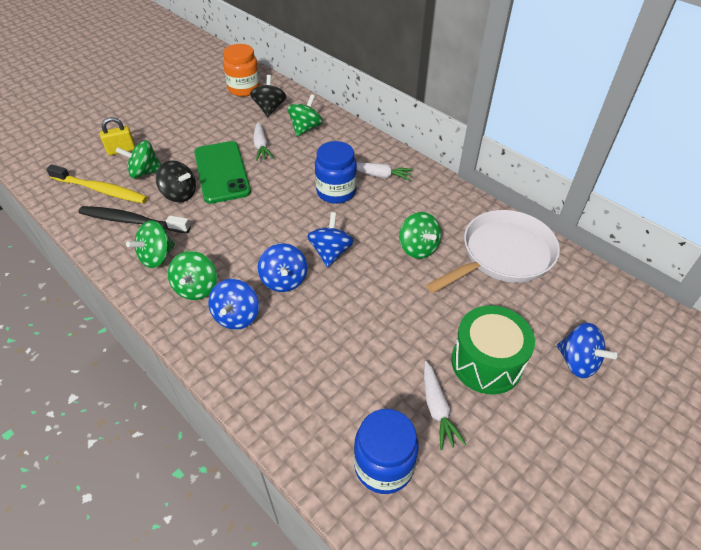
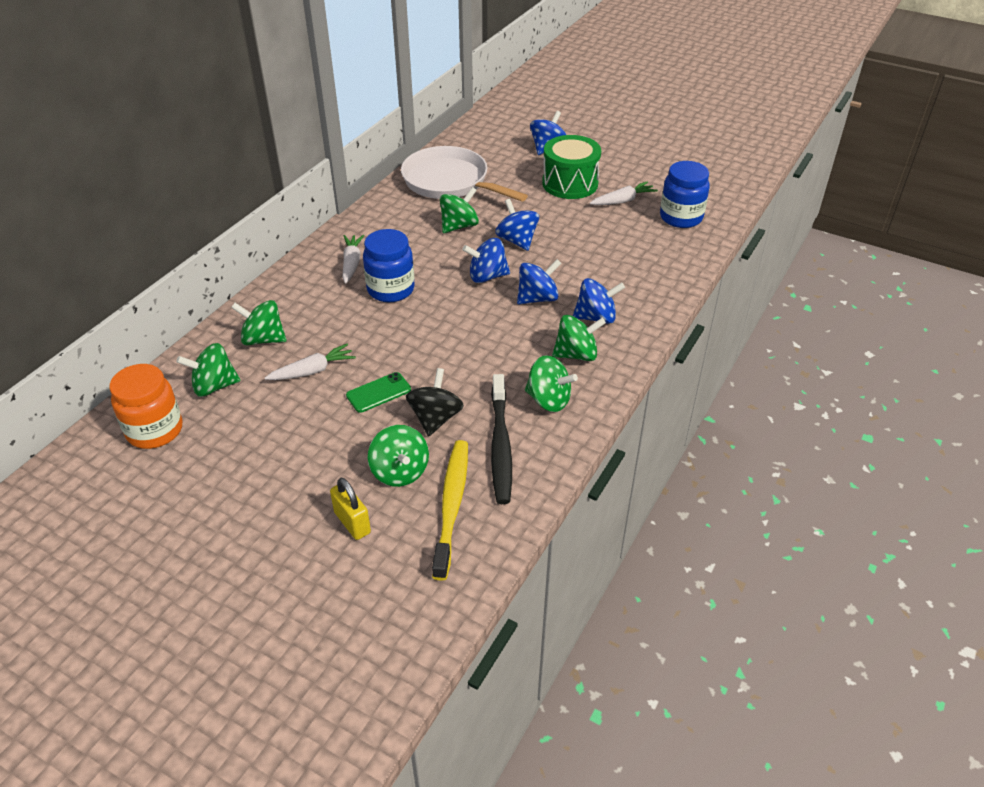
camera: 105 degrees left, 5 degrees down
(222, 172) = (378, 392): green phone -> green phone, size x0.50
(269, 108) = (214, 386): black spinning top -> green spinning top
(381, 286) = (517, 241): none -> blue spinning top

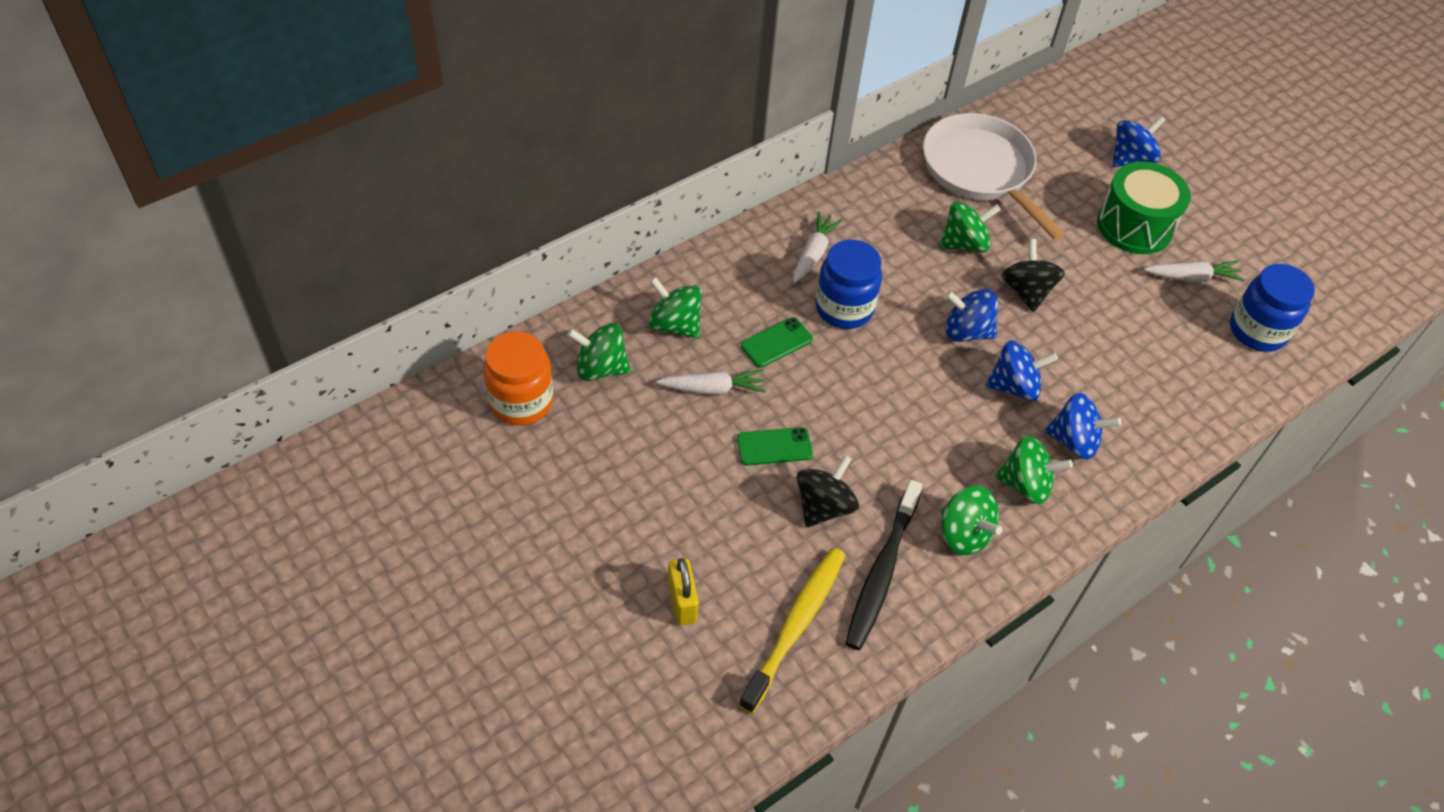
camera: 20 degrees right, 10 degrees up
(349, 326) = (776, 342): none -> green phone
(400, 471) = (757, 559): green spinning top -> none
(517, 241) = (1026, 291): blue spinning top -> black spinning top

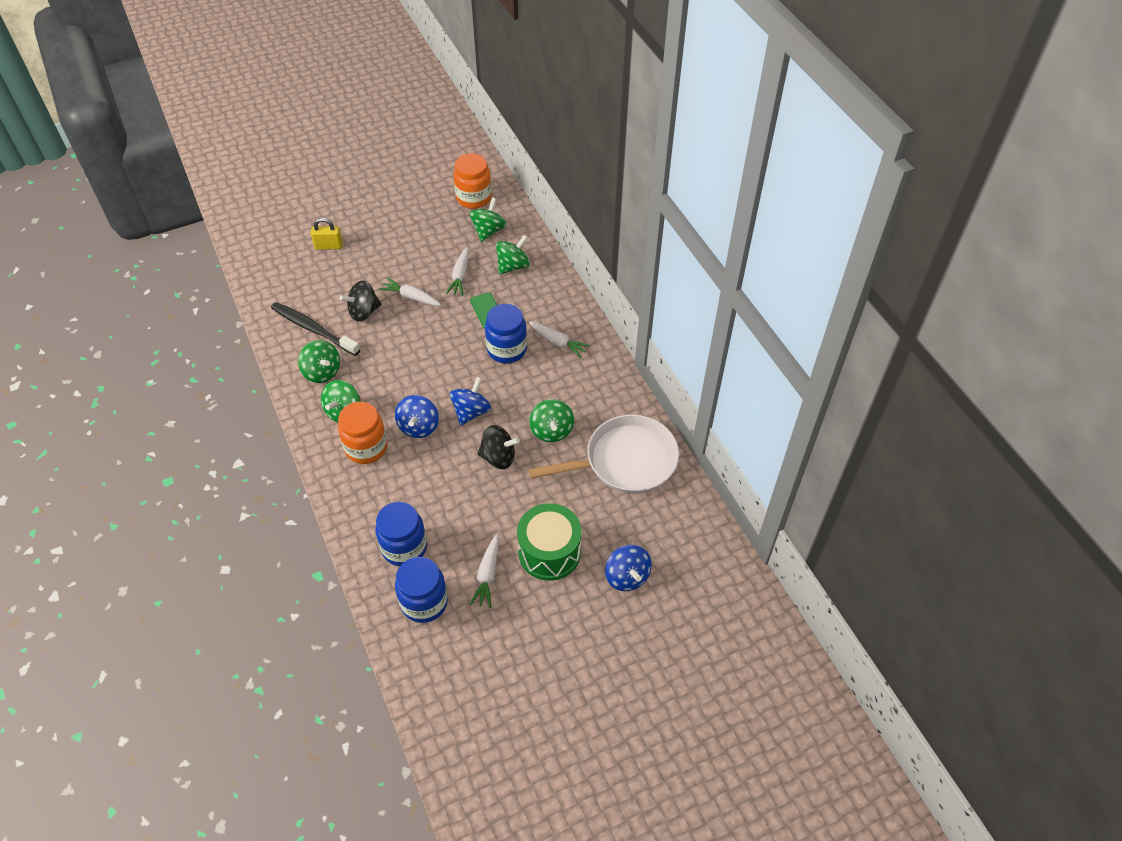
camera: 105 degrees right, 0 degrees up
(774, 446) = (411, 297): green phone -> white carrot
(796, 625) = (297, 287): yellow toothbrush -> none
(823, 506) = (364, 312): black spinning top -> black spinning top turned 105 degrees clockwise
(963, 534) = (322, 372): green spinning top -> green spinning top turned 105 degrees counterclockwise
(1074, 441) = (366, 447): blue spinning top -> orange jar
(1199, 365) = (404, 547): none -> blue jar

